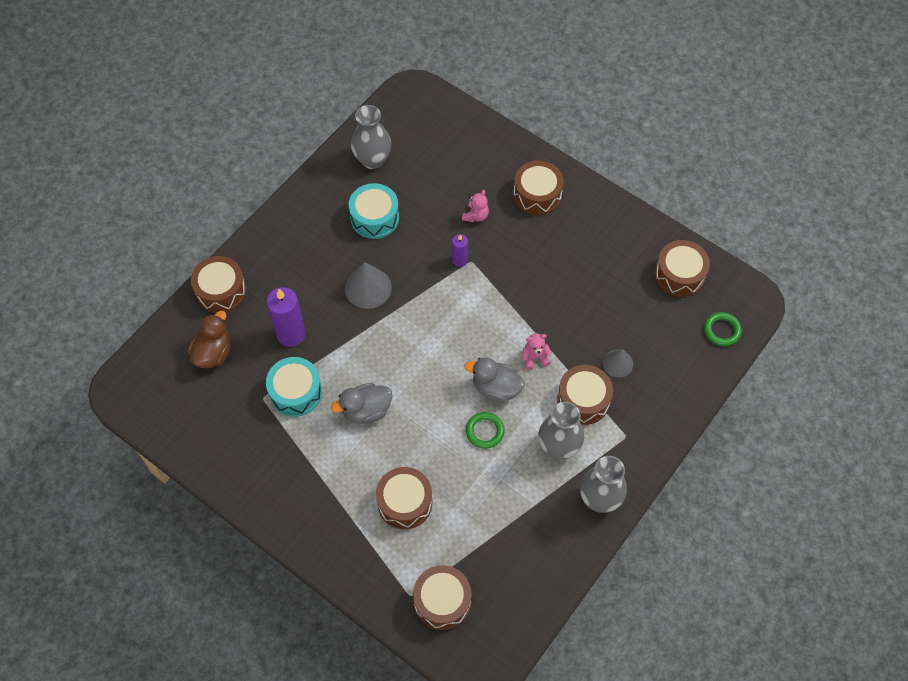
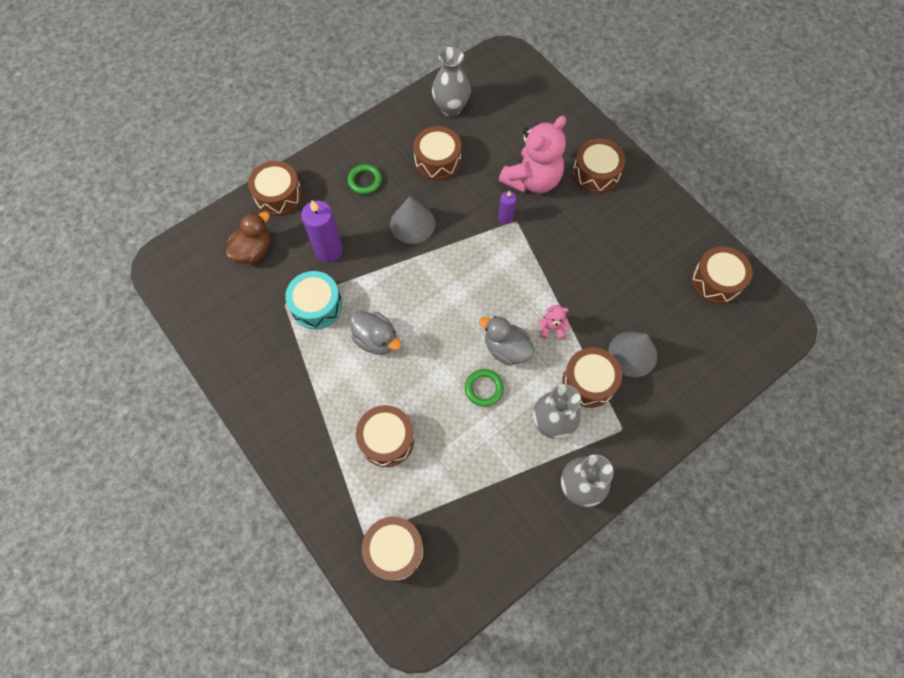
camera: 15 degrees right, 5 degrees up
(366, 411) = (376, 339): grey duck -> grey duck turned 135 degrees counterclockwise
(374, 218) = (437, 161): turquoise drum -> brown drum
(476, 216) = (532, 180): pink teddy bear -> pink teddy bear, size x2.32
(617, 363) = (632, 353): grey cone -> grey cone, size x1.58
(722, 330) = (746, 346): green ring -> green ring (365, 181)

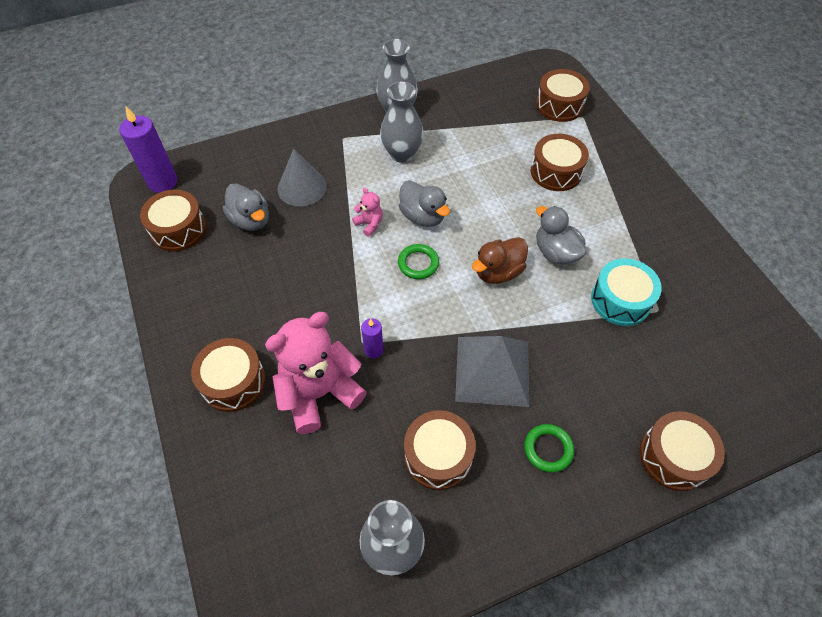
camera: 165 degrees left, 10 degrees down
(253, 250) = (702, 383): brown duck -> brown duck (498, 272)
(329, 250) = (604, 361): purple candle -> purple candle (162, 182)
(412, 223) = (492, 371): grey cone -> grey pyramid
(484, 388) = (455, 190): green ring -> green ring (418, 263)
(552, 328) = (369, 224): pink teddy bear -> pink teddy bear turned 150 degrees counterclockwise
(589, 382) = (354, 175): brown drum -> none
(659, 306) = (251, 220): none -> grey duck

